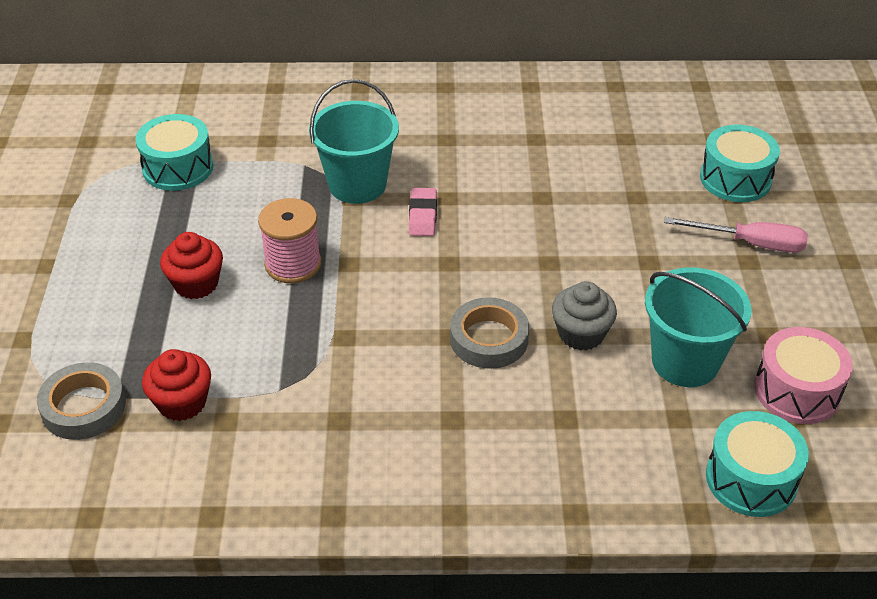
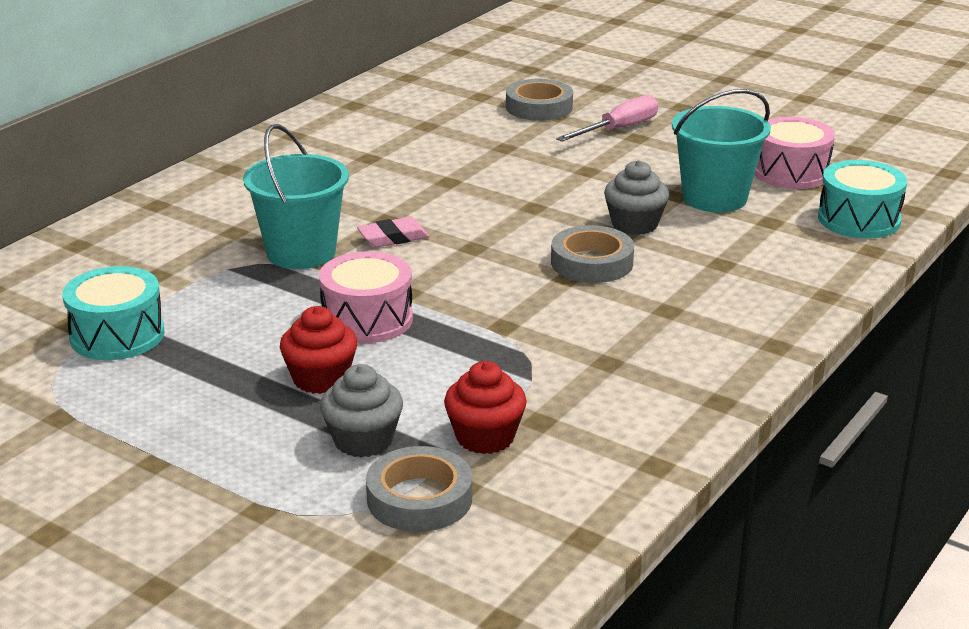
camera: 55 degrees left, 15 degrees down
(135, 344) = (363, 440): none -> grey cupcake
(293, 264) = (367, 319): pink spool -> pink drum
(423, 216) = (393, 238): pink eraser -> pink eraser turned 60 degrees counterclockwise
(735, 179) = (539, 107): turquoise drum -> grey tape

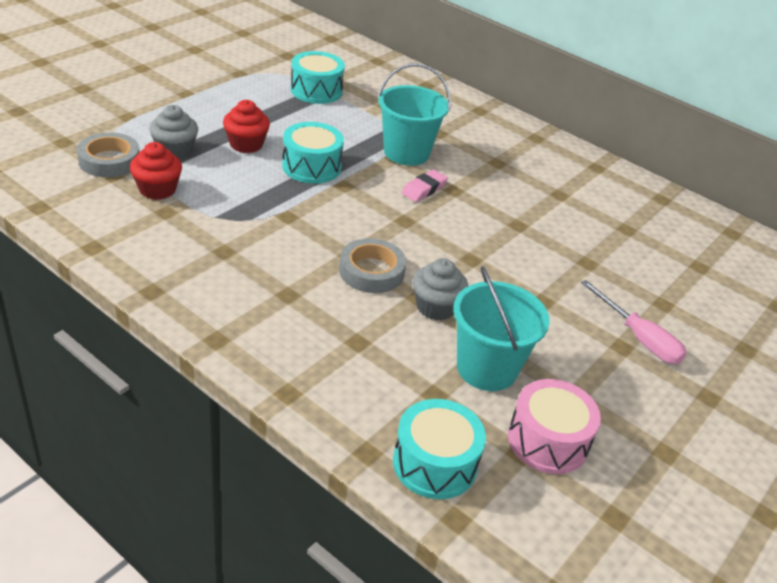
camera: 90 degrees right, 10 degrees up
(367, 319) = (311, 166): pink drum -> turquoise drum
(393, 238) = (424, 189): pink eraser -> pink eraser turned 60 degrees clockwise
(539, 107) = (682, 297): grey tape -> none

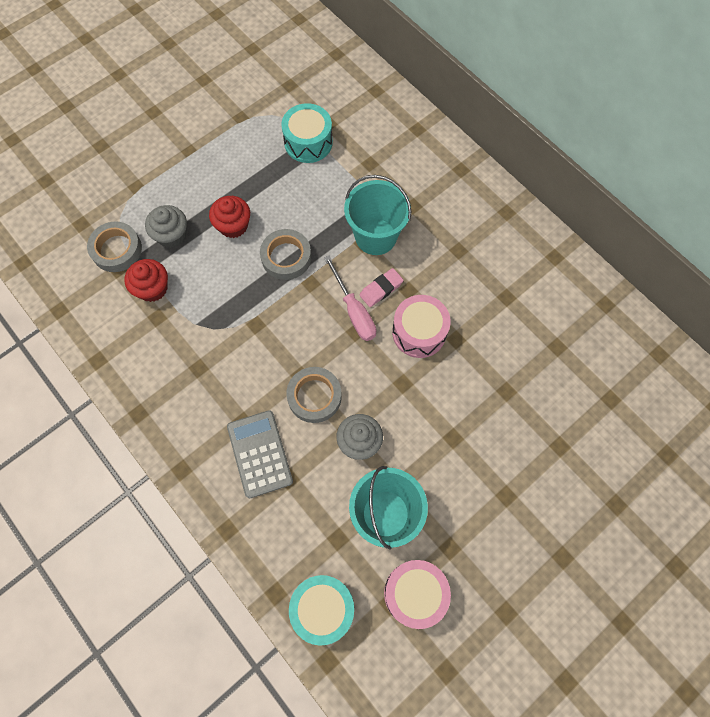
camera: 15 degrees right, 30 degrees up
(311, 166) = (286, 257): turquoise drum -> grey tape
(316, 321) = (259, 454): none -> grey calculator
(476, 220) = (419, 332): none -> pink drum
(638, 338) = (524, 486): pink screwdriver -> pink screwdriver (354, 311)

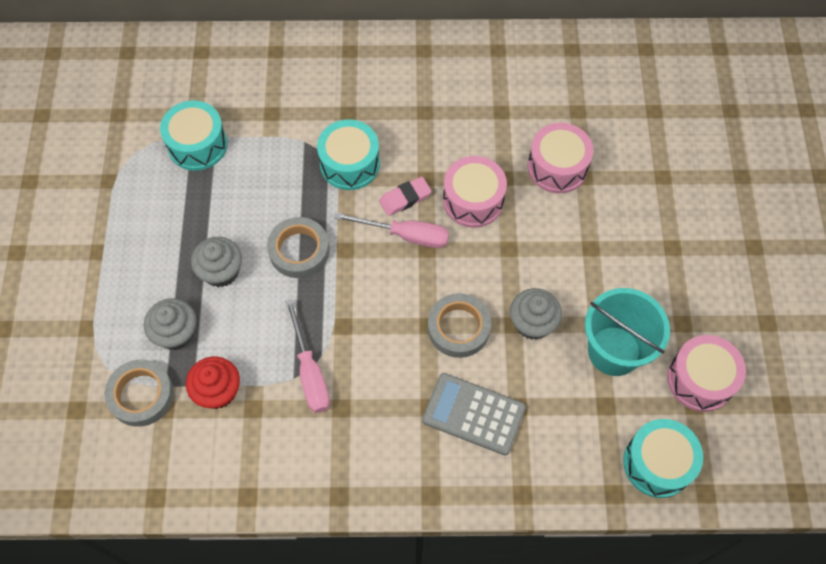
camera: 50 degrees left, 5 degrees down
(208, 330) = (310, 372): none -> pink screwdriver
(233, 225) = (221, 271): red cupcake -> grey cupcake
(375, 236) = (350, 164): turquoise bucket -> turquoise drum
(381, 289) = (405, 198): pink eraser -> pink eraser turned 60 degrees clockwise
(497, 367) = (557, 167): none -> pink drum

